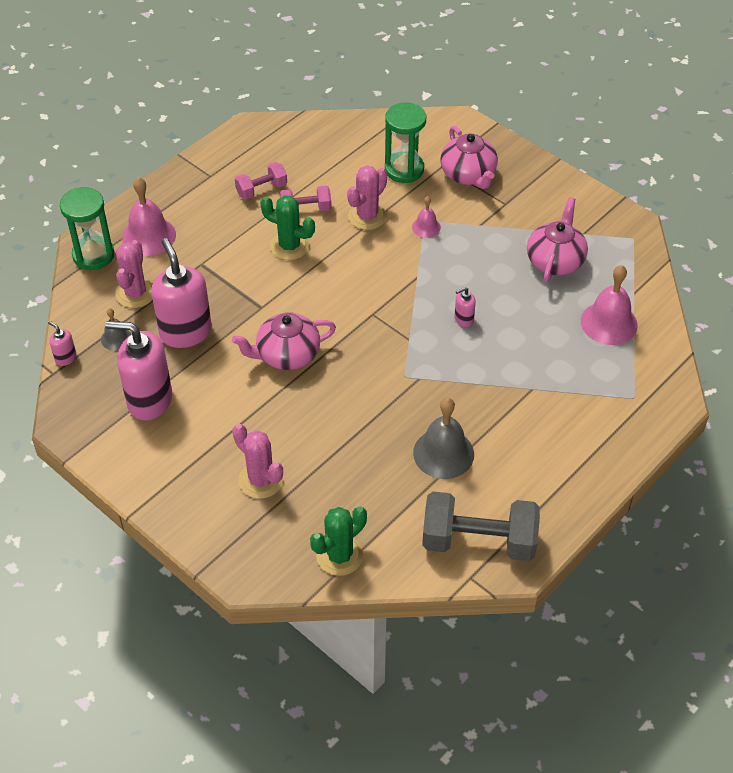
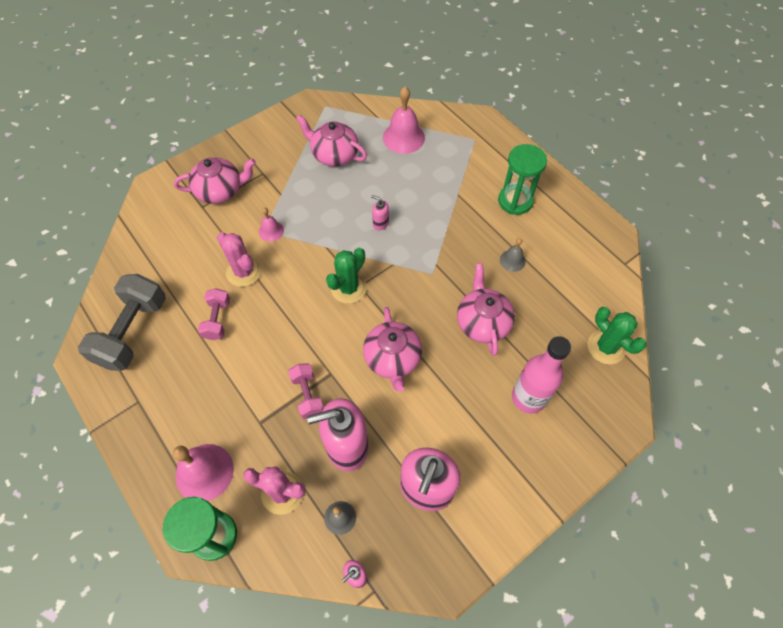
camera: 80 degrees left, 10 degrees up
(261, 189) = (177, 355): pink dumbbell -> pink dumbbell (307, 395)
(261, 480) = (528, 397): pink cactus -> pink bottle
(289, 246) = (261, 340): green cactus -> green cactus (348, 288)
(349, 430) = (482, 322): none -> pink teapot
(404, 169) = (196, 235): green hourglass -> green hourglass (515, 201)
(443, 453) = (512, 260): grey bell -> grey bell, size x0.54
(463, 319) = (380, 223): pink soap dispenser -> pink soap dispenser turned 135 degrees clockwise
(478, 541) = (594, 253): grey dumbbell -> grey dumbbell (133, 332)

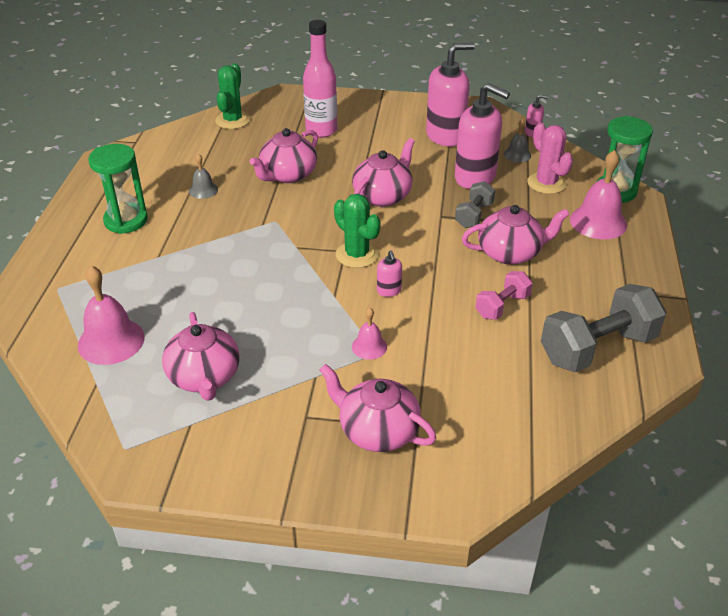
camera: 135 degrees left, 20 degrees down
(244, 272) = (437, 328): pink cactus -> none
(248, 375) = (510, 253): none -> pink teapot
(307, 395) = (474, 215): pink dumbbell -> grey dumbbell
(348, 288) = (357, 255): green cactus -> green cactus turned 60 degrees clockwise
(380, 223) = (259, 281): pink soap dispenser -> pink soap dispenser (389, 291)

